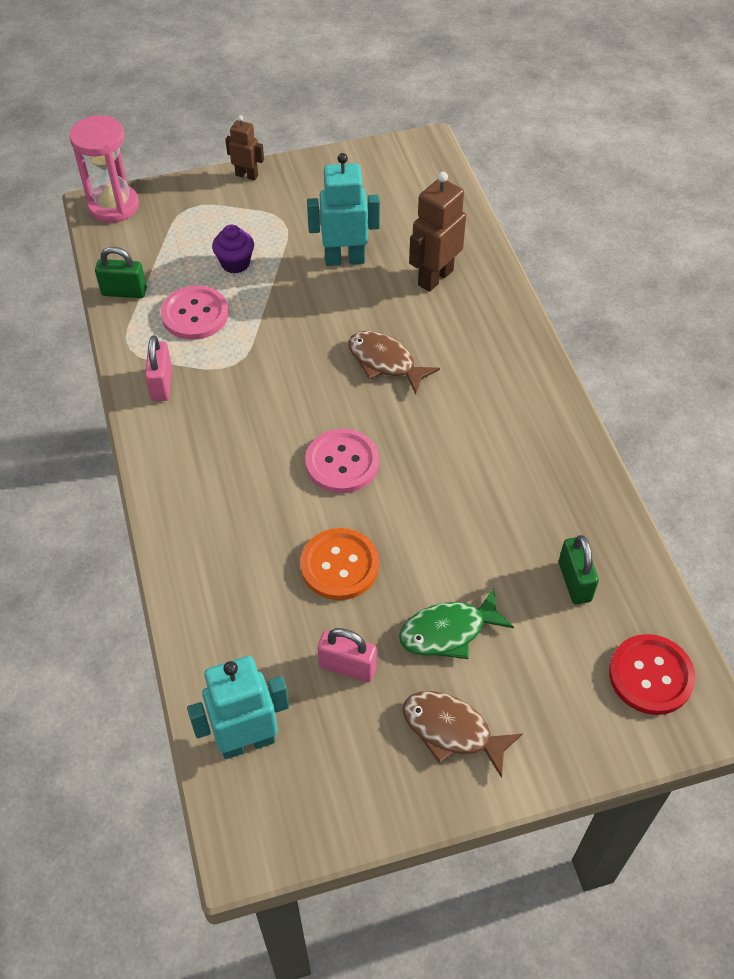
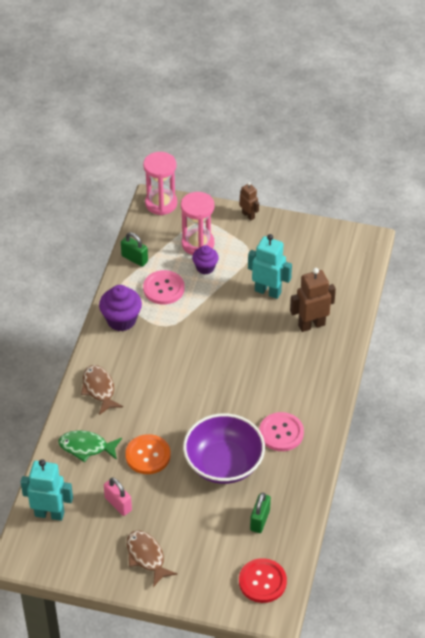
camera: 30 degrees right, 5 degrees down
(161, 384) = (121, 320): pink padlock -> purple cupcake
(202, 237) = (198, 244): none -> pink hourglass
(342, 463) = (185, 405): pink button -> pink button (281, 433)
(385, 362) = (247, 361): brown fish -> brown fish (99, 389)
(448, 631) = (178, 512): green fish -> green fish (86, 447)
(460, 522) = (223, 463): none -> purple bowl

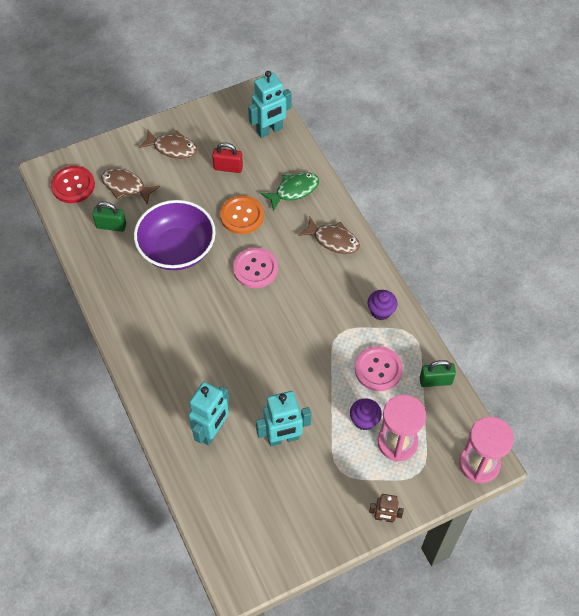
camera: 140 degrees right, 10 degrees up
(118, 504) = (228, 168): pink padlock -> red padlock
(121, 320) = (381, 311): purple cupcake -> purple cupcake, size x0.64
(218, 548) = (126, 186): none -> brown fish
(260, 520) = (111, 226): green padlock -> green padlock turned 60 degrees counterclockwise
(281, 433) = (152, 306): pink button -> pink button (255, 269)
(311, 325) = (212, 431): brown robot -> turquoise robot

